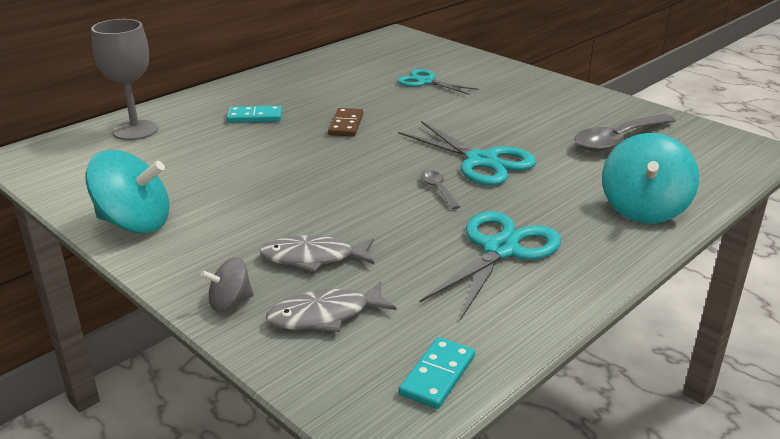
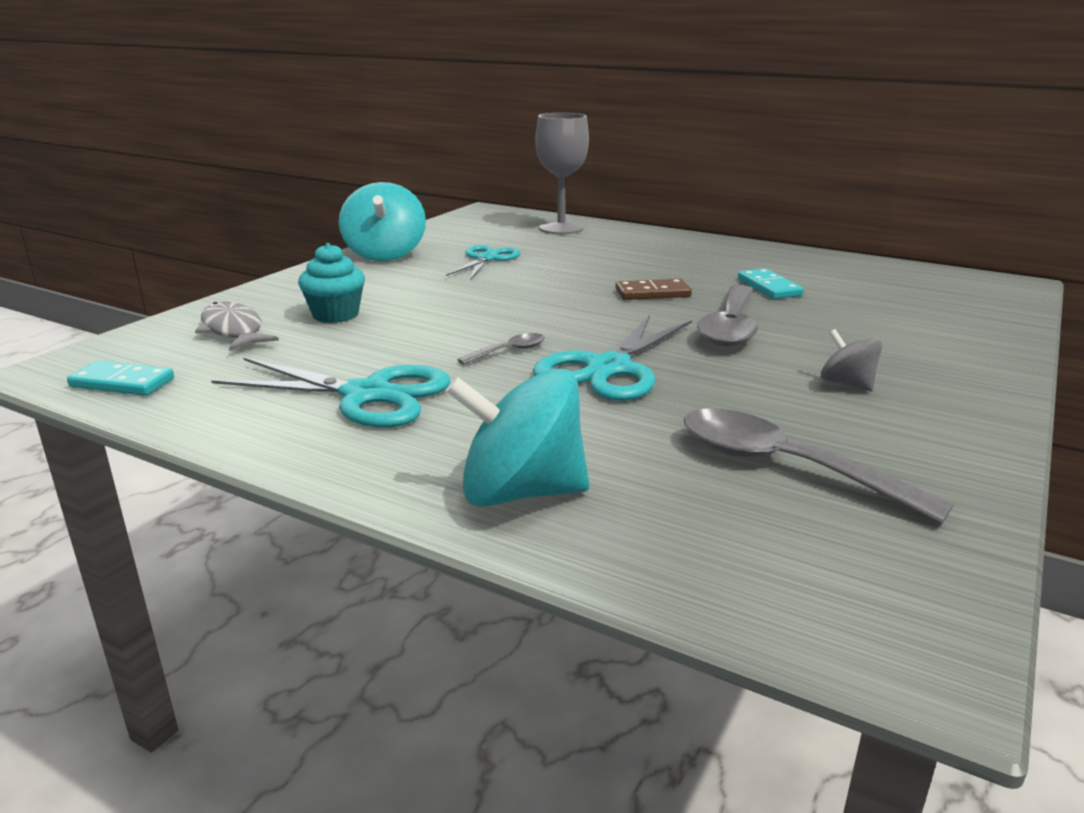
camera: 75 degrees right, 5 degrees down
(230, 302) = (259, 298): grey spinning top -> grey spinning top (847, 384)
(255, 117) = (633, 258): turquoise domino -> turquoise domino (769, 287)
(313, 258) = (335, 315): grey fish -> turquoise cupcake
(426, 82) = (848, 316): turquoise scissors -> turquoise scissors (487, 259)
(427, 114) = (730, 327): none -> grey spoon

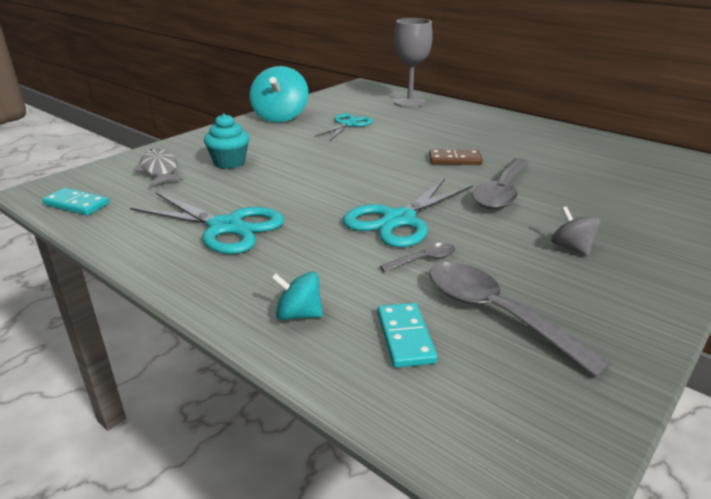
camera: 10 degrees right, 5 degrees up
(509, 351) = (334, 200): grey spoon -> grey spoon (423, 259)
(521, 492) = (298, 314): turquoise spinning top -> turquoise spinning top, size x0.53
(769, 287) = (544, 161): turquoise domino -> turquoise domino (405, 337)

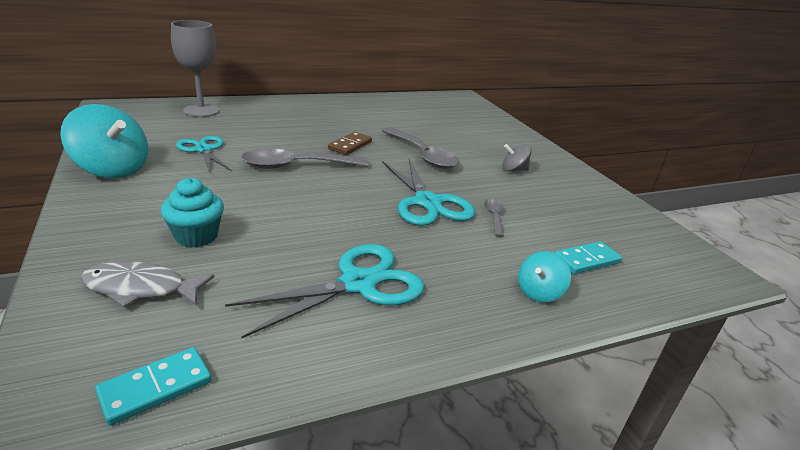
camera: 65 degrees left, 0 degrees up
(405, 337) = (586, 260): turquoise domino -> turquoise domino turned 45 degrees counterclockwise
(495, 314) = (573, 221): grey spoon -> grey spoon (296, 166)

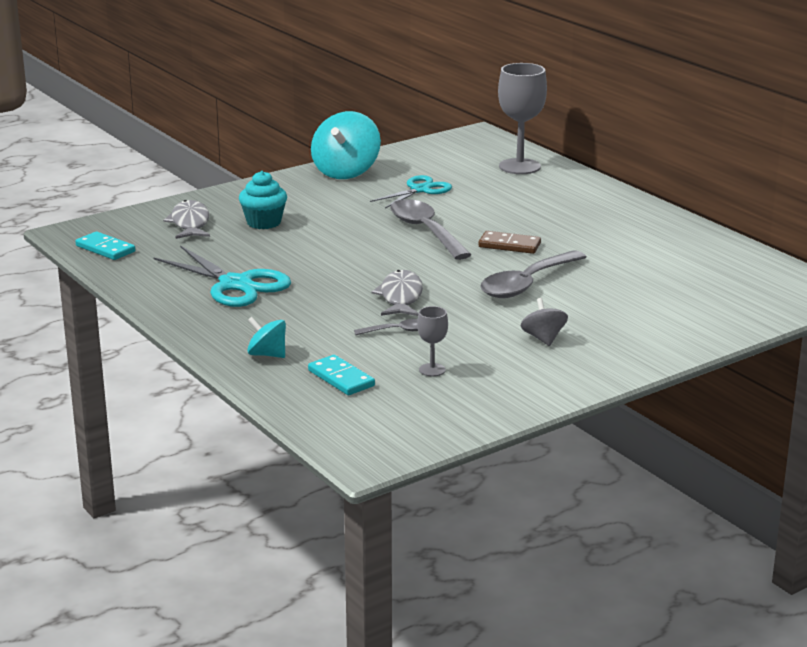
camera: 80 degrees right, 5 degrees down
(427, 202) = (401, 297): turquoise scissors -> grey fish
(566, 217) = (432, 370): none -> grey goblet

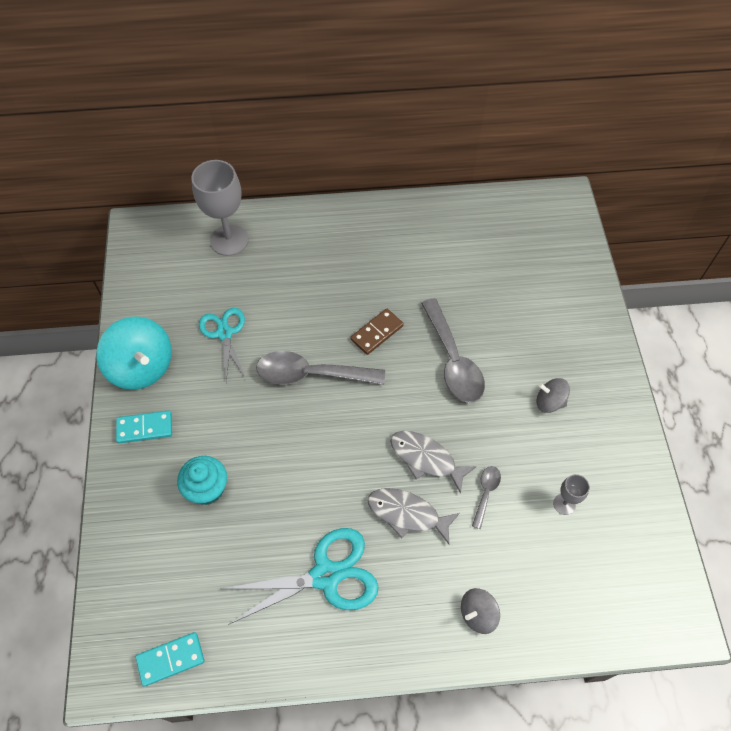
camera: 60 degrees left, 35 degrees up
(190, 223) = (163, 553): grey fish -> grey fish (407, 514)
(267, 354) = (478, 614): turquoise spinning top -> grey spinning top
(341, 378) = (547, 577): turquoise domino -> turquoise domino (145, 428)

